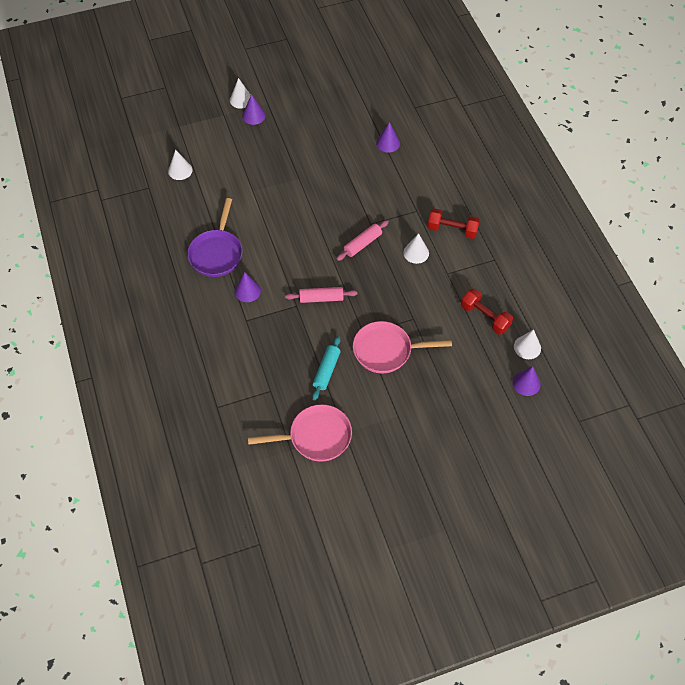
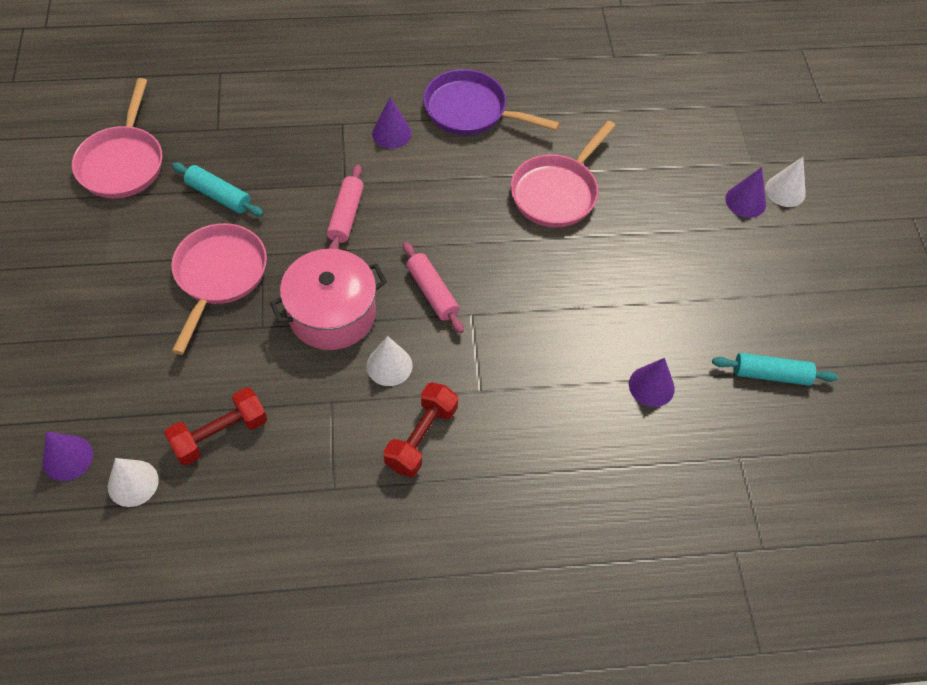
camera: 100 degrees right, 0 degrees up
(180, 170) = (640, 94): white cone -> none
(272, 199) = (556, 192): none -> pink pan
(364, 99) = (771, 374): none -> turquoise rolling pin
(393, 287) = (332, 314): none -> pink pot

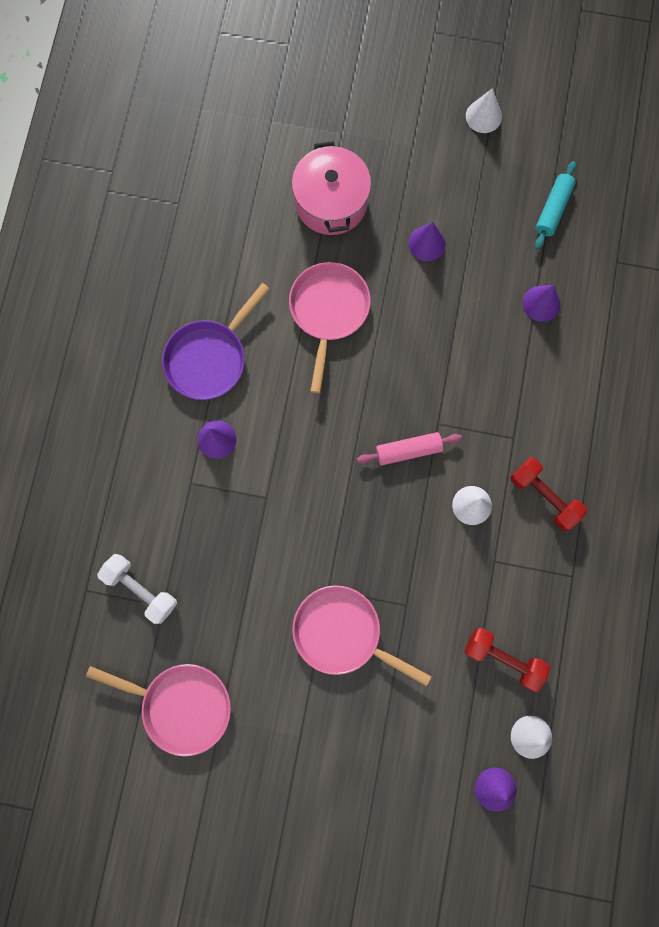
camera: 70 degrees left, 20 degrees up
(219, 196) = (249, 618): turquoise rolling pin -> none
(220, 434) = (503, 658): red dumbbell -> red dumbbell turned 45 degrees counterclockwise
(229, 110) = (141, 589): none -> white dumbbell
(332, 314) = (408, 541): pink pot -> pink pot (331, 202)
(346, 216) = (304, 505): pink rolling pin -> none
(556, 192) = (328, 312): pink pan -> pink pan turned 135 degrees counterclockwise
(745, 201) = (382, 157): purple cone -> purple cone (427, 243)
(785, 191) = (379, 120): white cone -> white cone (483, 116)

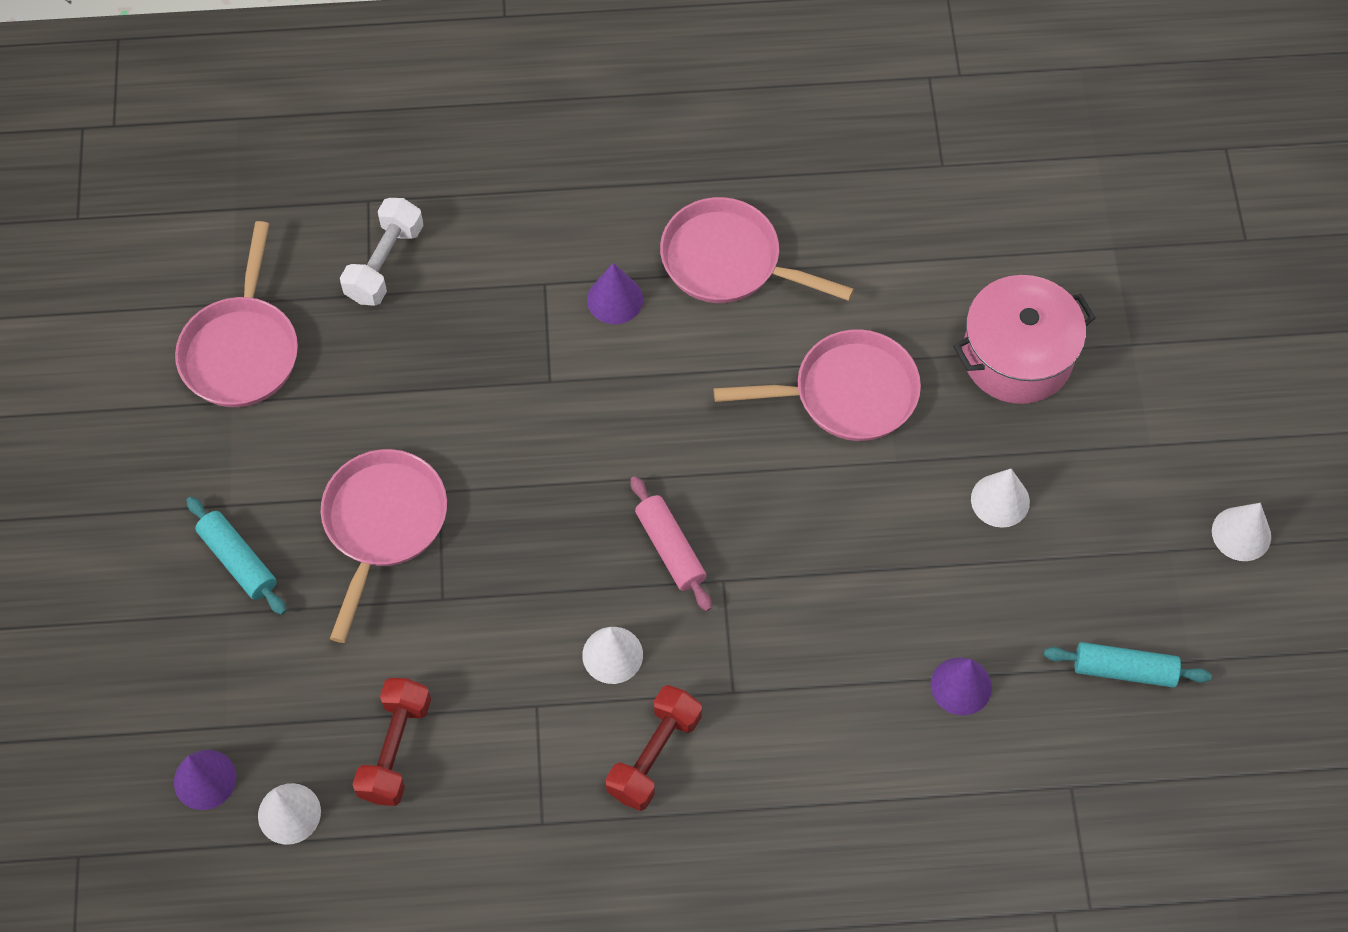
camera: 75 degrees right, 15 degrees down
(209, 358) = (728, 261): purple pan -> pink pan
(344, 738) = (238, 561): none -> turquoise rolling pin
(427, 243) = (1000, 500): purple cone -> white cone

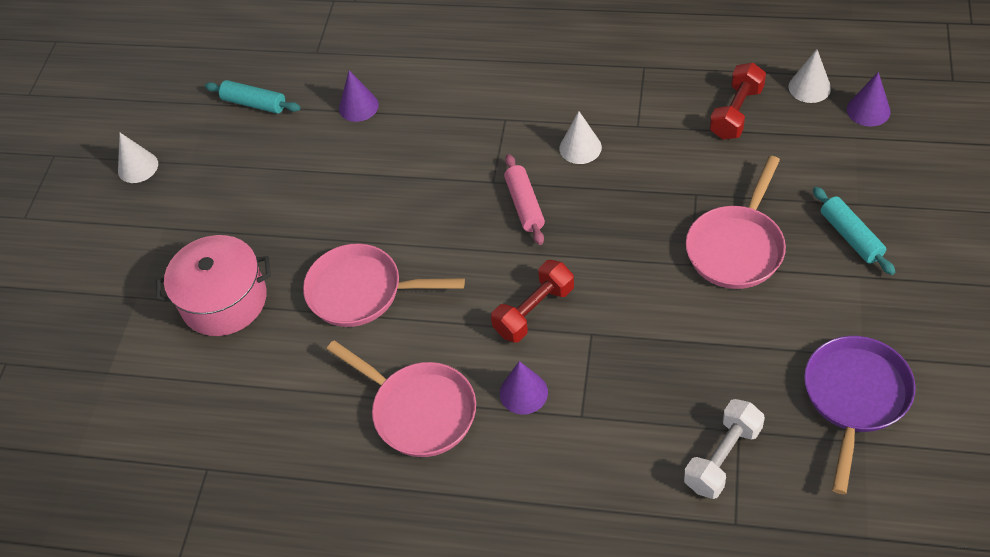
camera: 160 degrees left, 10 degrees down
(241, 350) = (855, 397): pink pan -> purple pan
(654, 755) = (565, 92): red dumbbell -> red dumbbell (534, 311)
(1000, 500) = (284, 206): white cone -> none

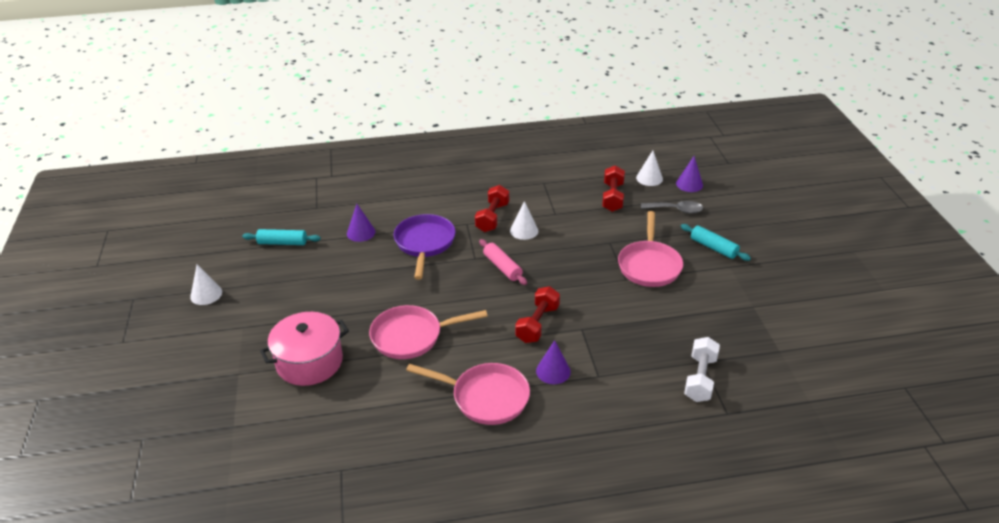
camera: 25 degrees left, 15 degrees down
(545, 115) = (492, 217): none -> red dumbbell
(824, 155) = (676, 210): none -> grey spoon
(855, 397) = (761, 329): purple pan -> purple pan (424, 244)

